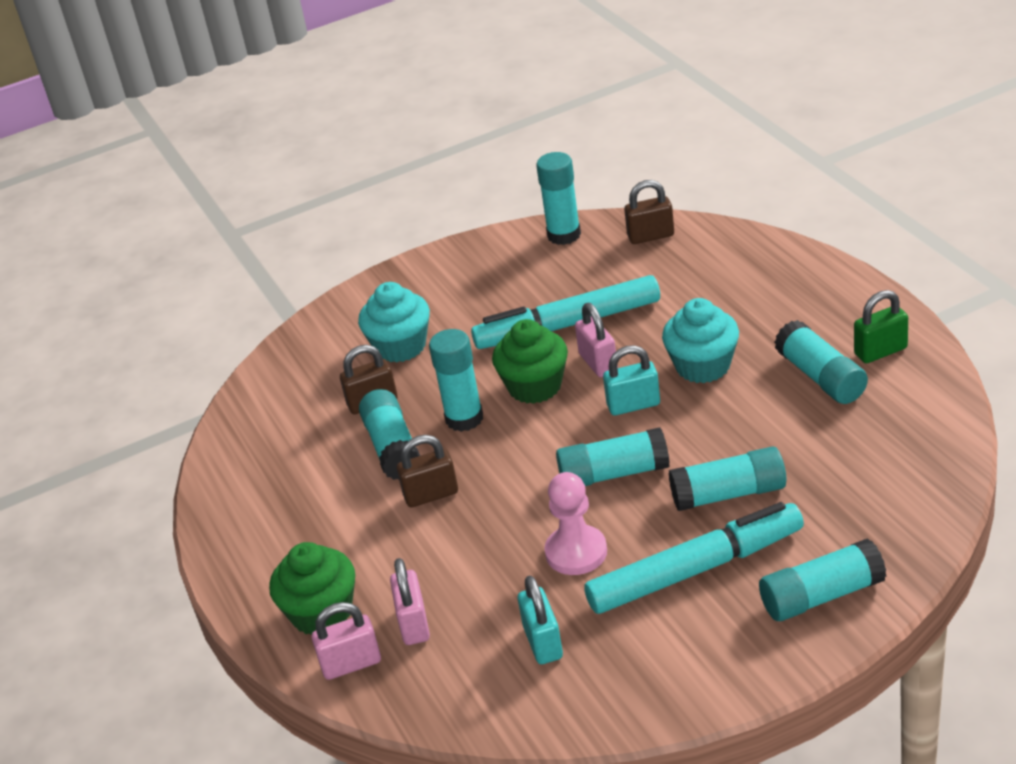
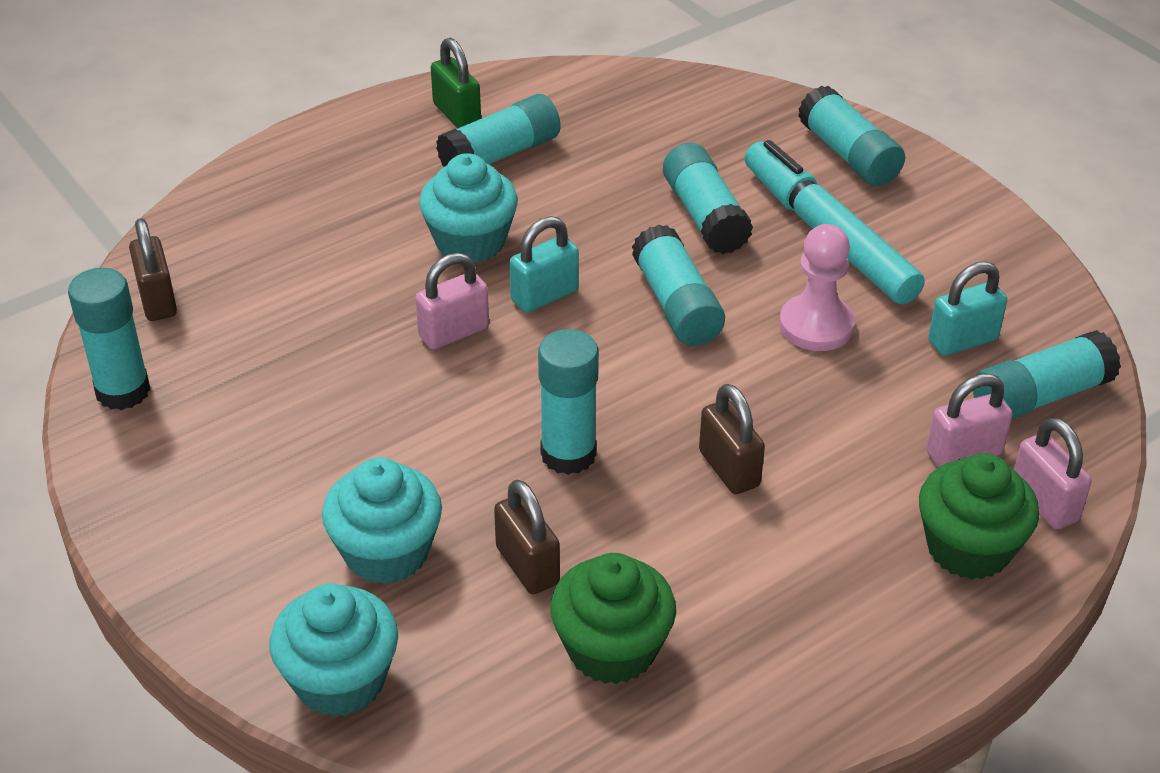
camera: 105 degrees left, 5 degrees up
(313, 337) = (340, 680): none -> turquoise cupcake
(392, 448) = (633, 525): turquoise glue stick -> turquoise glue stick (1040, 396)
(535, 386) = (500, 389): green cupcake -> green cupcake (612, 649)
(568, 325) = (362, 368): turquoise marker -> none
(633, 405) = (544, 296): turquoise padlock -> turquoise padlock turned 75 degrees clockwise

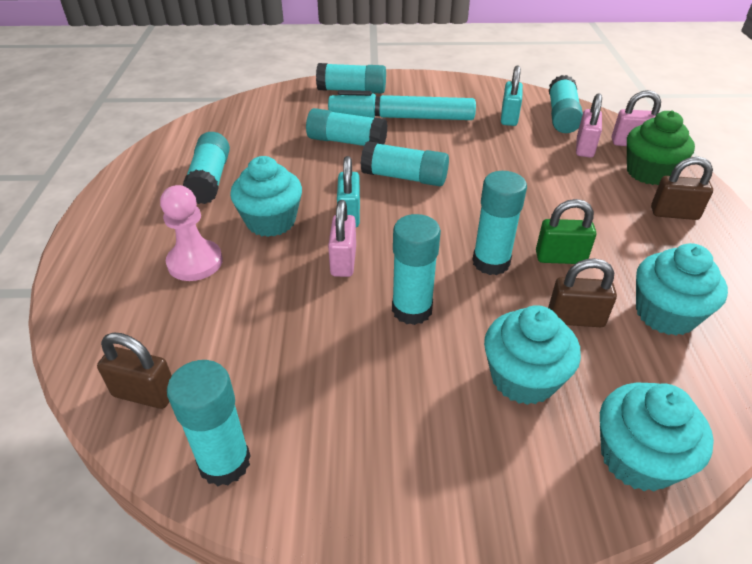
camera: 55 degrees left, 0 degrees up
(421, 422) = (412, 310): none -> turquoise glue stick
(457, 114) = (152, 179): green padlock -> green padlock (560, 258)
(612, 649) = (665, 314): green cupcake -> turquoise cupcake
(729, 469) = (545, 214): brown padlock -> brown padlock (674, 213)
(816, 326) = (462, 147): pink pawn -> pink pawn (195, 262)

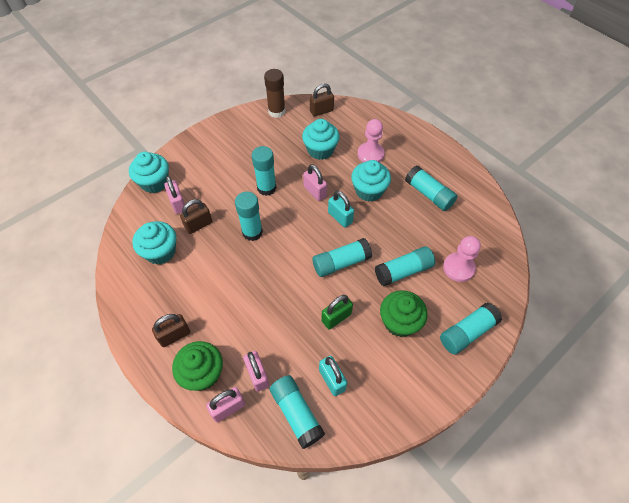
camera: 140 degrees right, 15 degrees up
(224, 462) = (276, 111): turquoise glue stick -> brown glue stick
(290, 120) = (458, 268): none -> pink pawn
(401, 118) = (399, 322): turquoise marker -> green cupcake
(523, 378) = (206, 186): turquoise cupcake -> turquoise cupcake (320, 150)
(560, 258) = (222, 256): green padlock -> green padlock (336, 317)
(599, 377) = (178, 204): none -> pink padlock

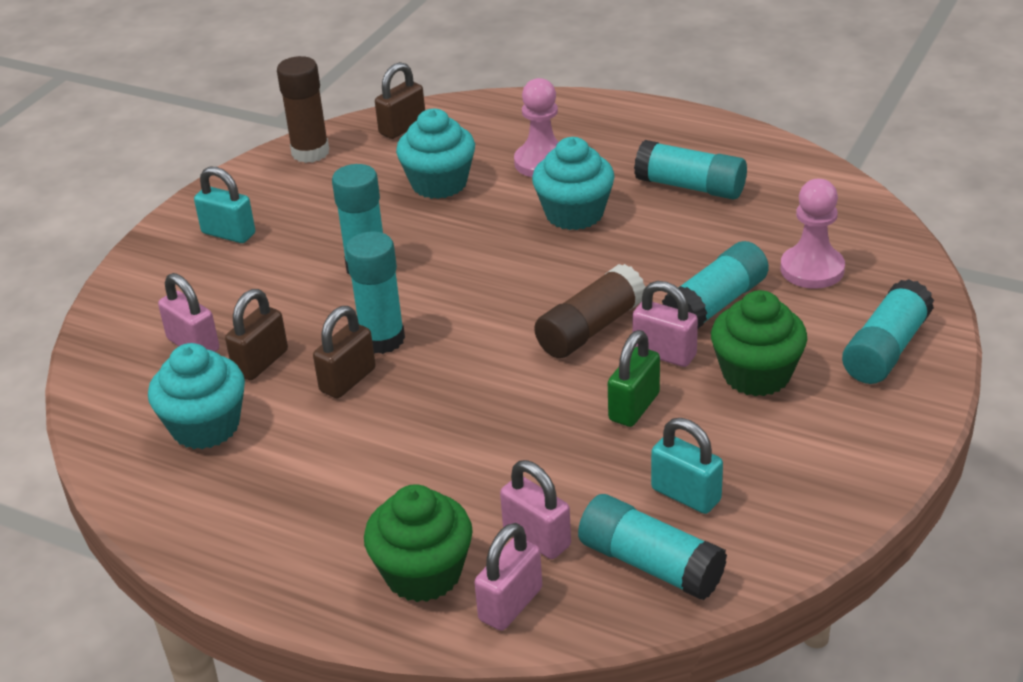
camera: 20 degrees left, 20 degrees down
(154, 182) = (118, 328): turquoise cupcake -> none
(174, 335) = (324, 539): brown padlock -> brown padlock (348, 380)
(315, 191) = (469, 245): pink padlock -> pink padlock (664, 353)
(340, 217) = (544, 267): turquoise padlock -> turquoise padlock (228, 233)
(341, 263) = (590, 329): turquoise glue stick -> brown glue stick

